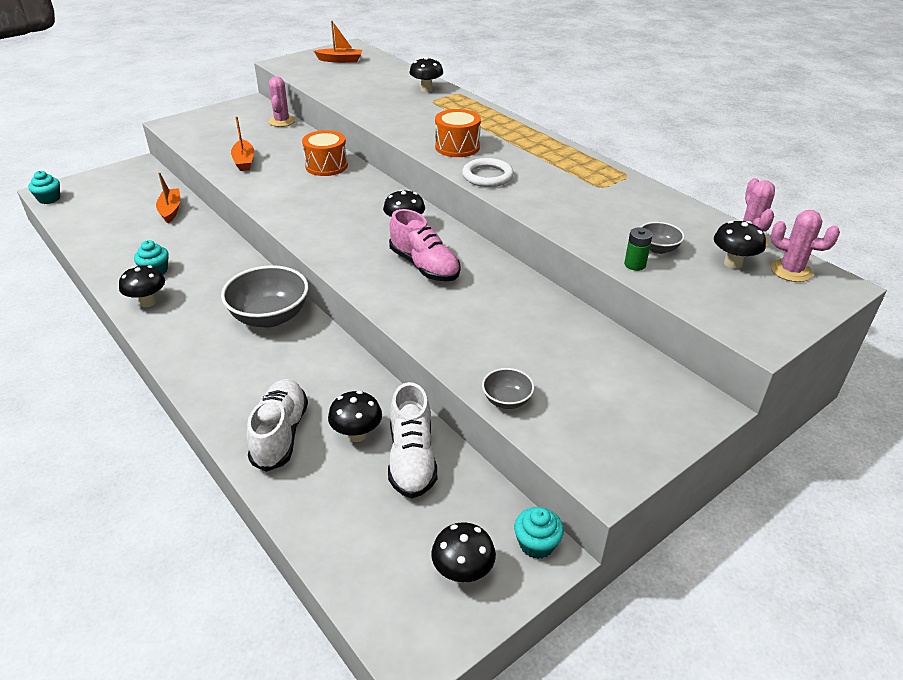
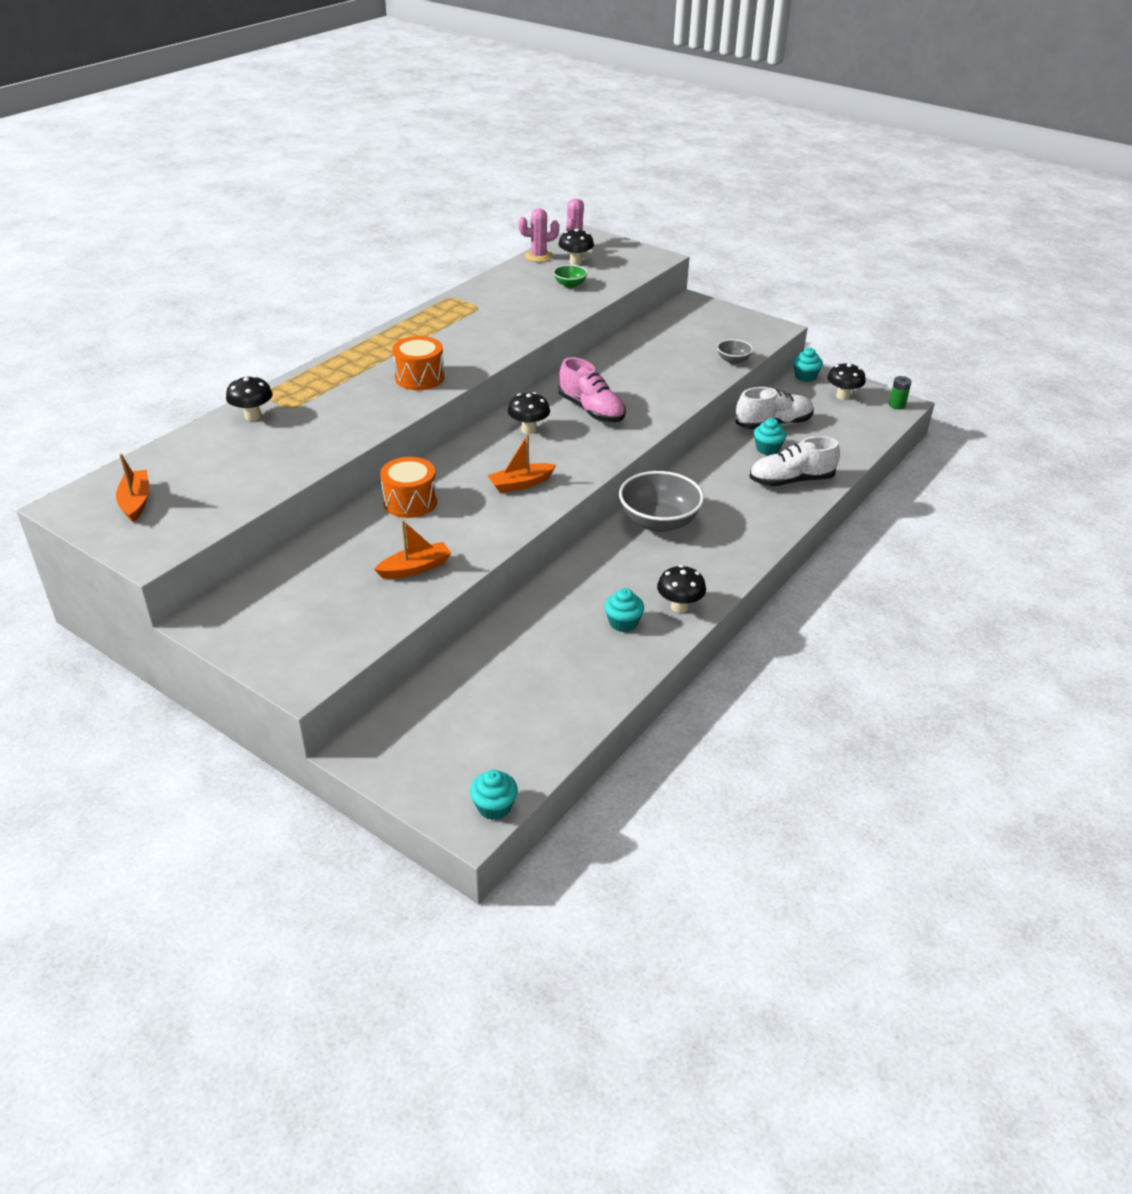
camera: 105 degrees left, 0 degrees up
(170, 210) = (486, 661): orange boat -> orange boat (520, 484)
(282, 121) = (277, 570): pink cactus -> none
(357, 434) = (767, 449): black mushroom -> turquoise cupcake
(424, 266) = (591, 410): pink shoe -> pink shoe turned 105 degrees clockwise
(487, 176) = (480, 356): white ring -> none
(635, 264) = (597, 292): green battery -> green battery (897, 405)
(658, 248) = (570, 285): grey bowl -> green bowl

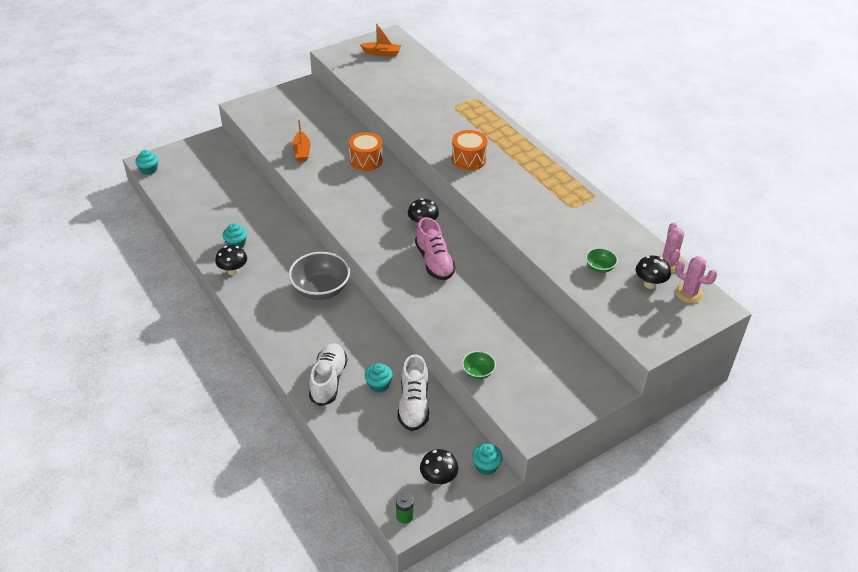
camera: 110 degrees right, 5 degrees up
(253, 416) = (451, 93): black mushroom -> none
(520, 484) = (359, 206): orange boat -> none
(591, 410) = (434, 261): pink shoe -> pink shoe turned 90 degrees counterclockwise
(733, 360) = (478, 372): grey bowl -> green bowl

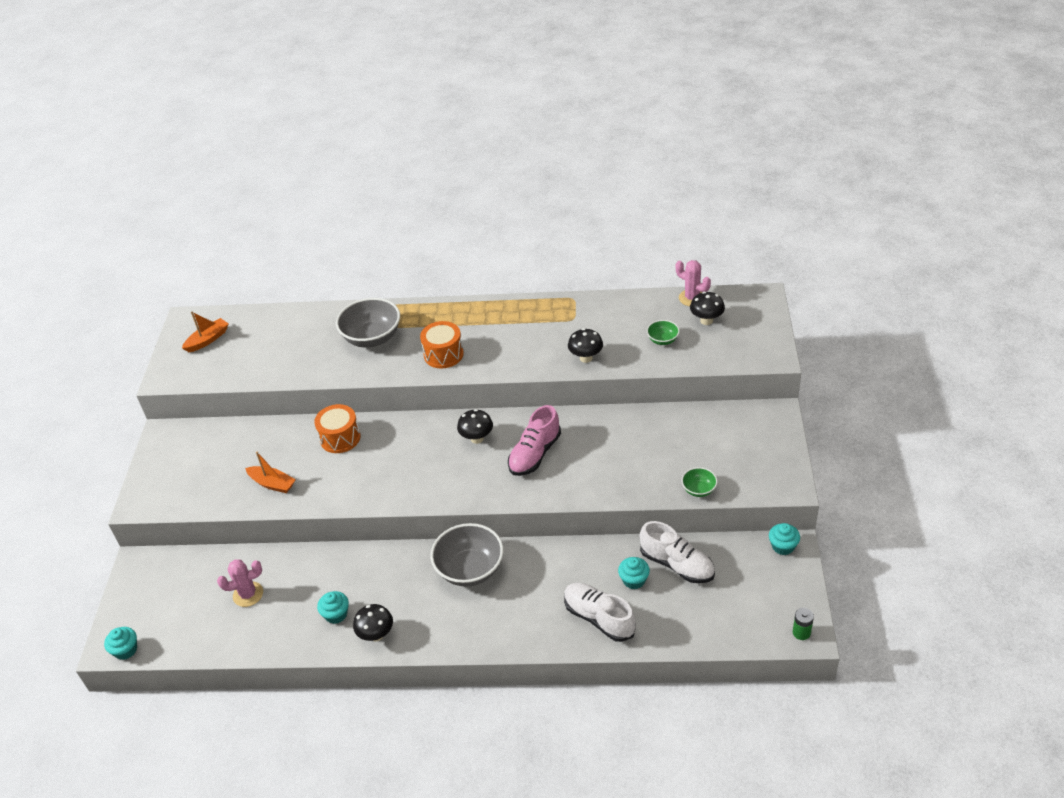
camera: 50 degrees left, 0 degrees up
(434, 261) = (535, 454): pink shoe -> pink shoe turned 105 degrees clockwise
(438, 479) = (775, 587): black mushroom -> black mushroom (586, 358)
(452, 119) = (372, 338): none -> grey bowl
(689, 293) = (735, 304): pink cactus -> pink cactus (248, 594)

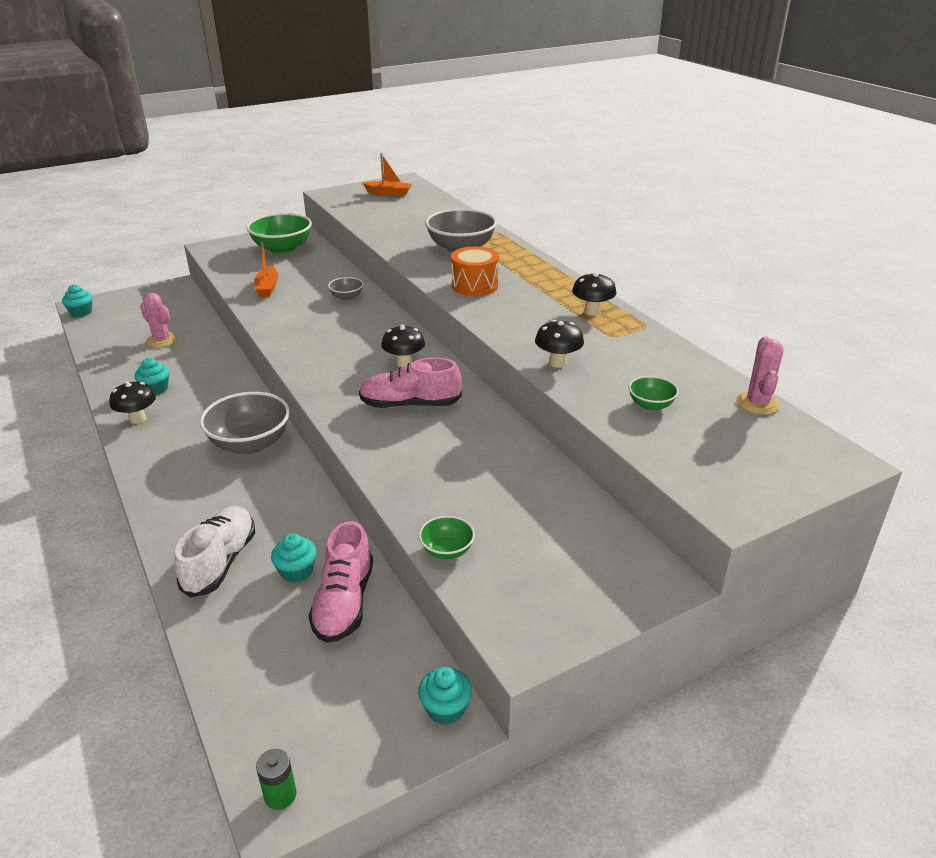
camera: 55 degrees right, 10 degrees down
(197, 453) = (282, 249): none -> green bowl
(340, 438) = (347, 297): orange drum -> grey bowl
(677, 564) = (344, 602): white shoe -> pink shoe
(706, 321) = (730, 427): black mushroom -> black mushroom (592, 312)

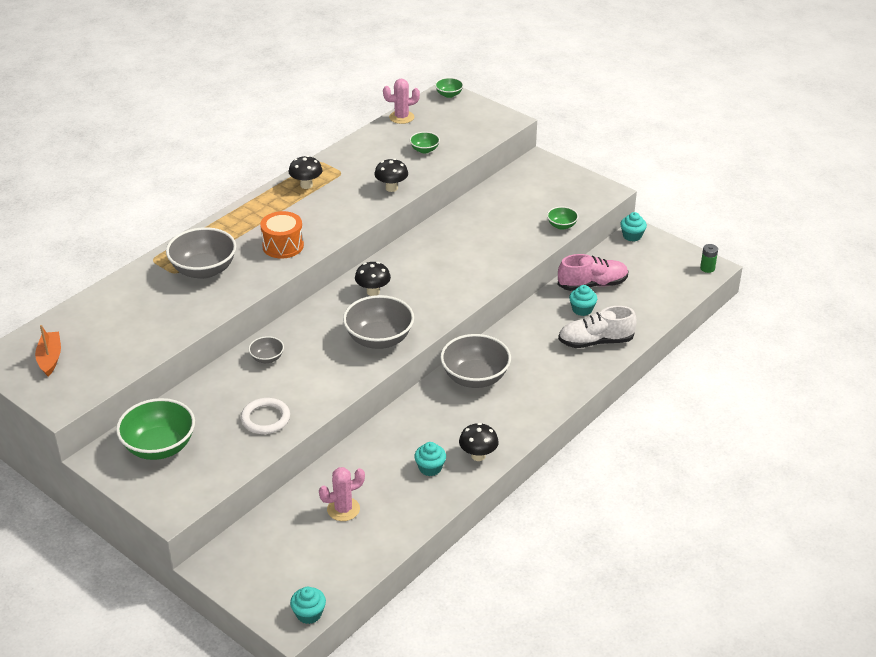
camera: 110 degrees left, 5 degrees up
(162, 340) = (343, 509): pink cactus -> pink cactus turned 45 degrees clockwise
(267, 287) = (265, 418): orange boat -> white ring
(320, 353) = (379, 339): none -> grey bowl
(410, 405) = (429, 274): pink shoe -> none
(836, 463) = (449, 94): none -> green bowl

